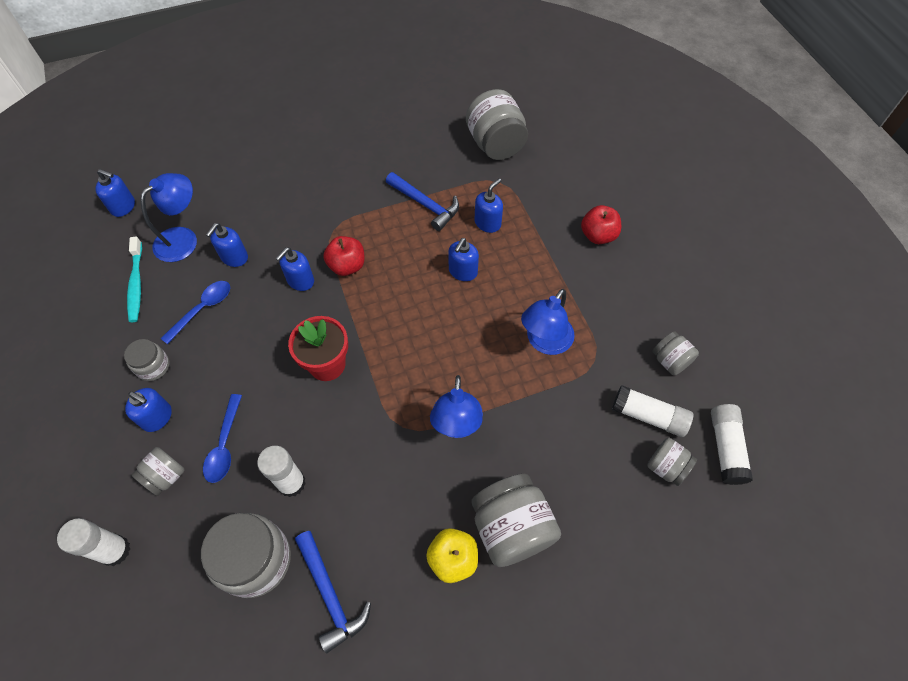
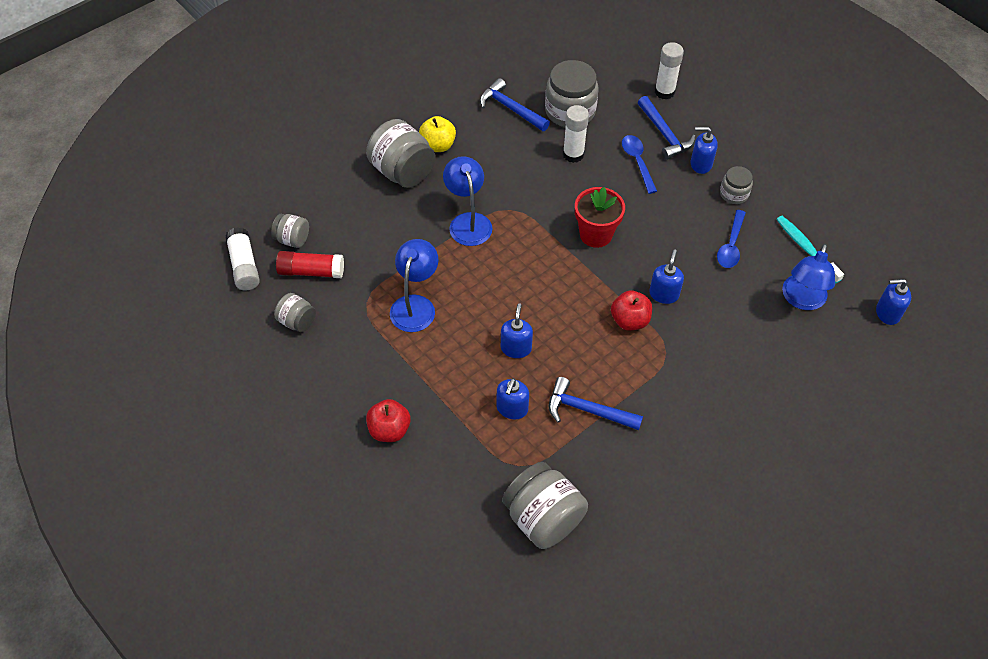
camera: 160 degrees right, 5 degrees down
(166, 476) = (664, 134): grey jar -> blue hammer
(234, 257) = (740, 297): blue soap dispenser -> none
(648, 416) = (311, 271): white glue stick -> red glue stick

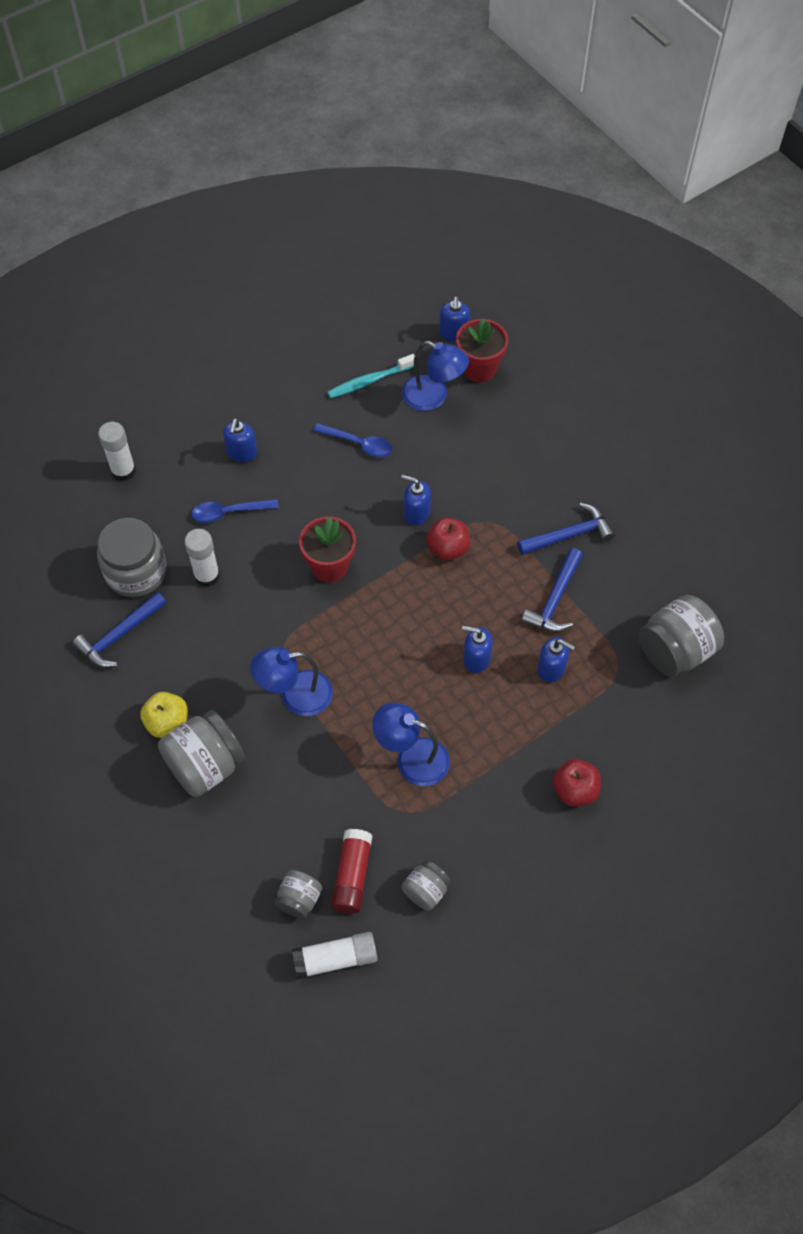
camera: 85 degrees left, 5 degrees up
(664, 134) = (191, 480): blue hammer -> blue hammer (569, 535)
(734, 194) = (289, 429): grey jar -> none
(848, 337) = (479, 369): none -> red flower pot

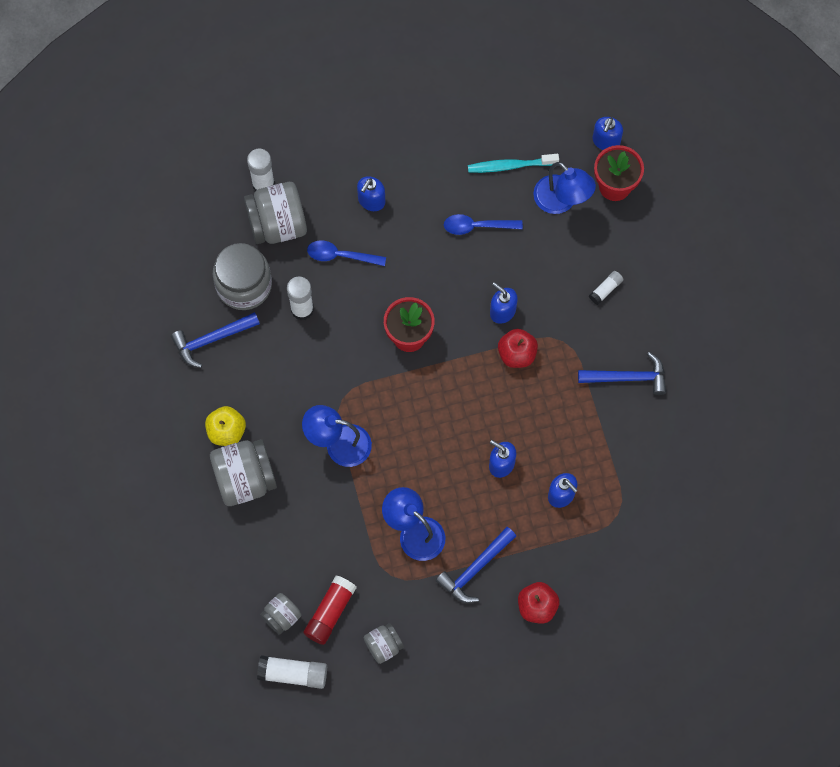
camera: 20 degrees right, 10 degrees up
(358, 444) = (477, 226): blue spoon -> blue spoon turned 135 degrees clockwise
(511, 462) = (605, 290): none -> white glue stick
(554, 600) = (590, 434): blue hammer -> blue hammer (475, 569)
(675, 651) = (674, 516): grey jar -> grey jar (277, 225)

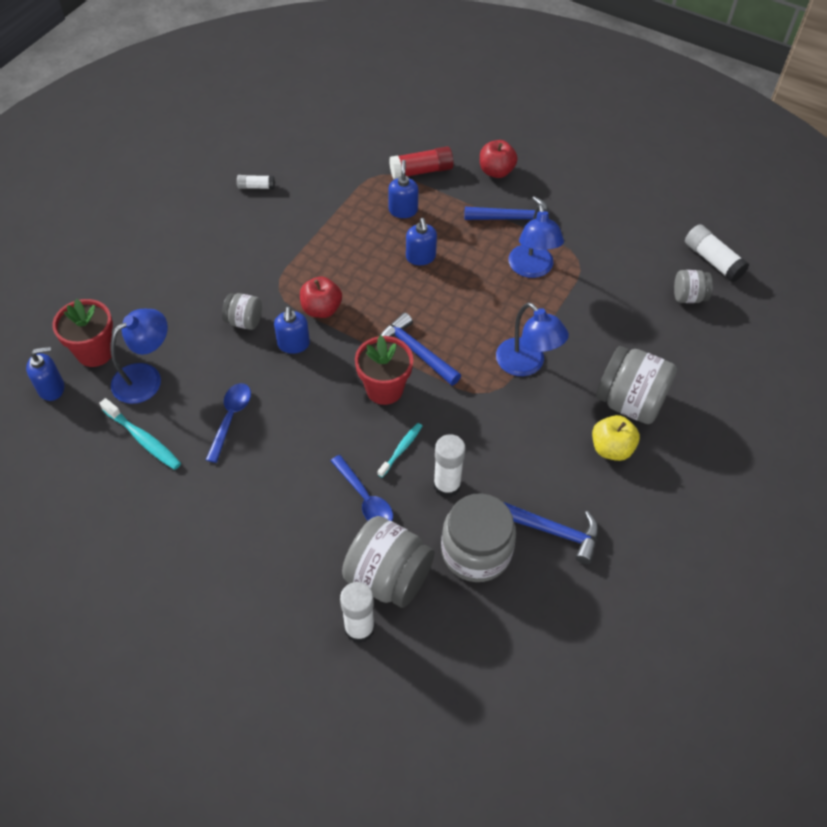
camera: 135 degrees left, 15 degrees down
(330, 612) = (648, 272): red glue stick -> red glue stick (421, 171)
(353, 306) = (401, 449): none -> turquoise toothbrush
(371, 201) = (285, 519): blue soap dispenser -> none
(383, 646) = (627, 228): grey jar -> grey jar (244, 321)
(477, 226) = (230, 418): blue spoon -> blue spoon turned 120 degrees counterclockwise
(561, 201) = (146, 377): blue lamp -> blue lamp turned 45 degrees clockwise
(605, 290) = (204, 294): white glue stick -> white glue stick (256, 187)
(628, 377) = (267, 233): blue hammer -> blue hammer (416, 351)

